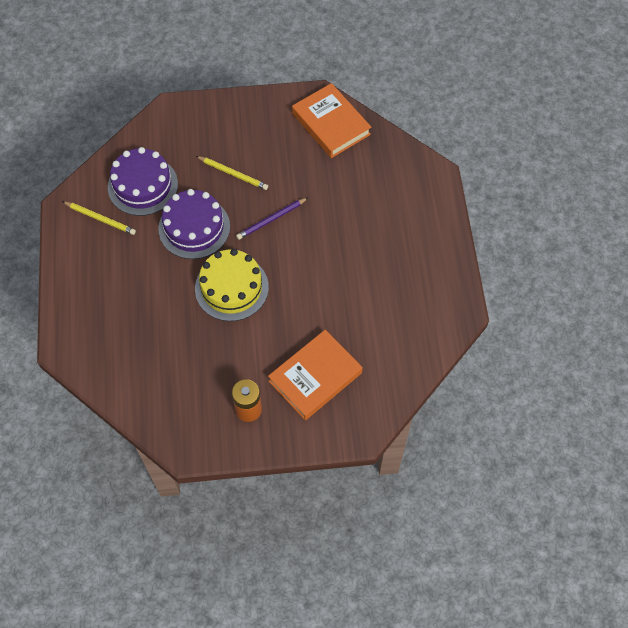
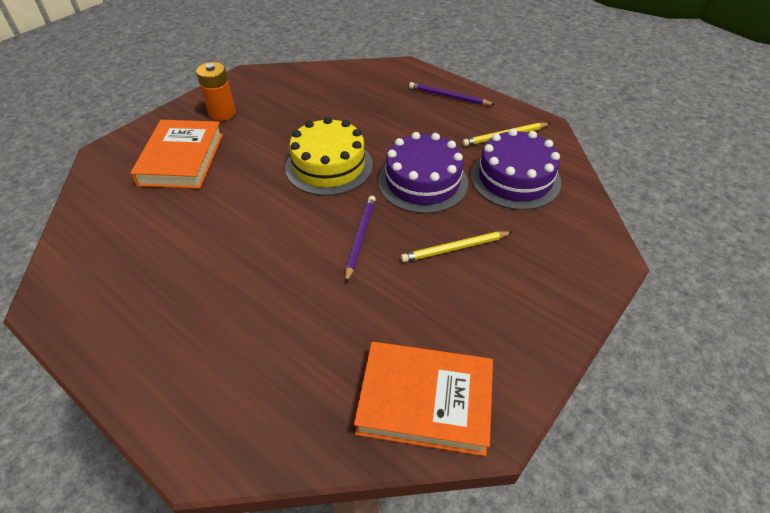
camera: 135 degrees right, 15 degrees down
(80, 284) = (448, 97): none -> purple pencil

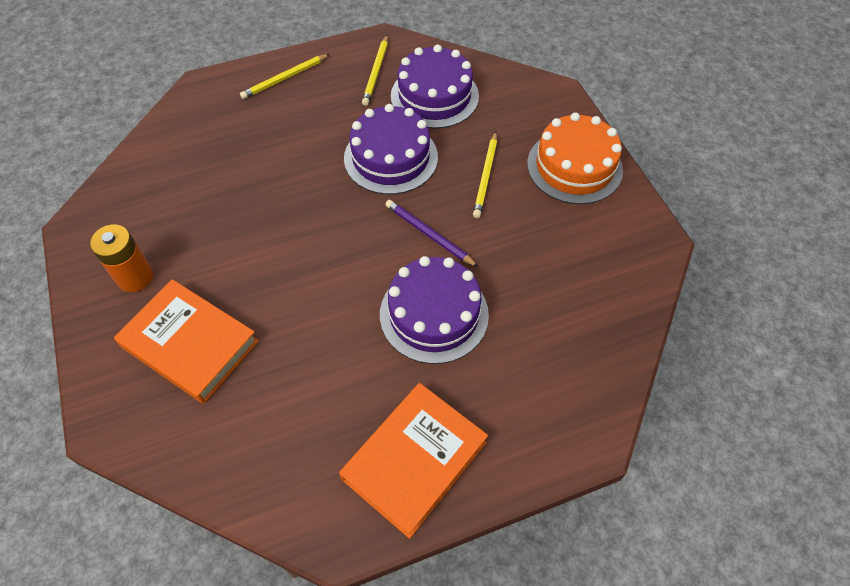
camera: 60 degrees left, 10 degrees up
(279, 275) = (434, 314): none -> purple cake
(329, 166) = (312, 216): yellow cake -> none
(425, 401) = (618, 268): orange book -> orange book (414, 460)
(448, 97) = (285, 78): purple pencil -> yellow pencil
(527, 310) = (574, 166): none -> orange cake

